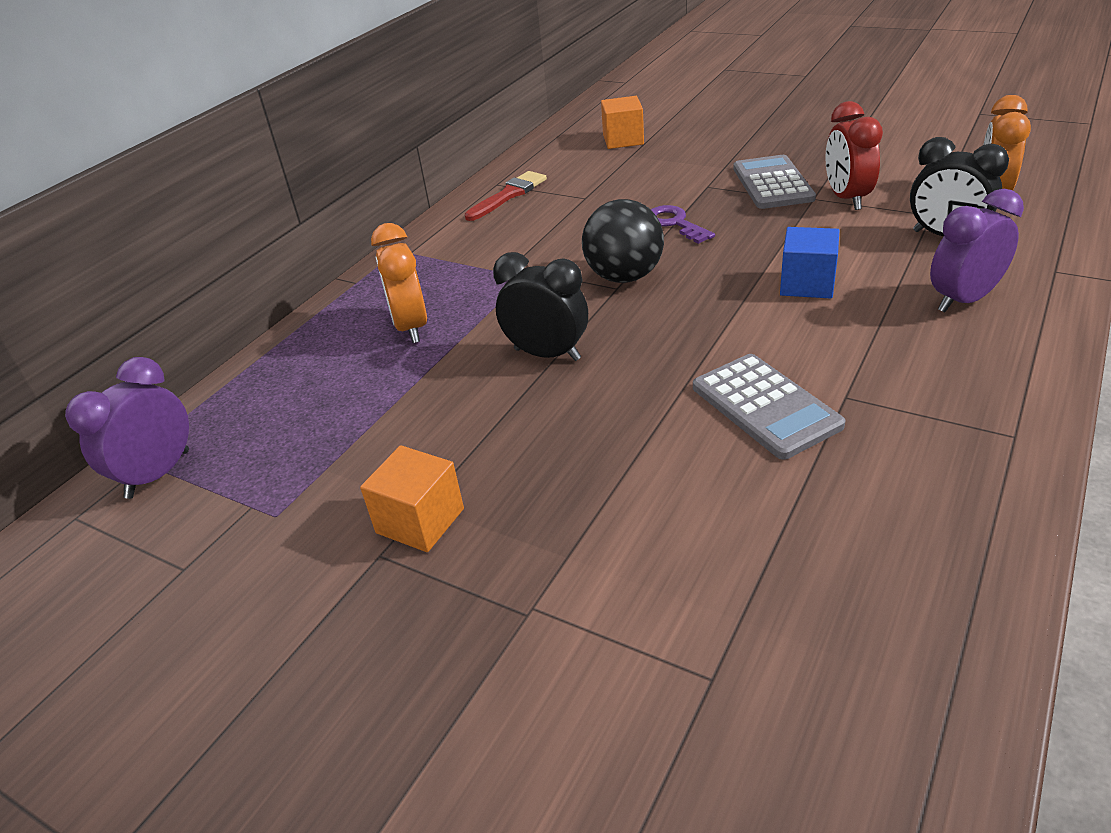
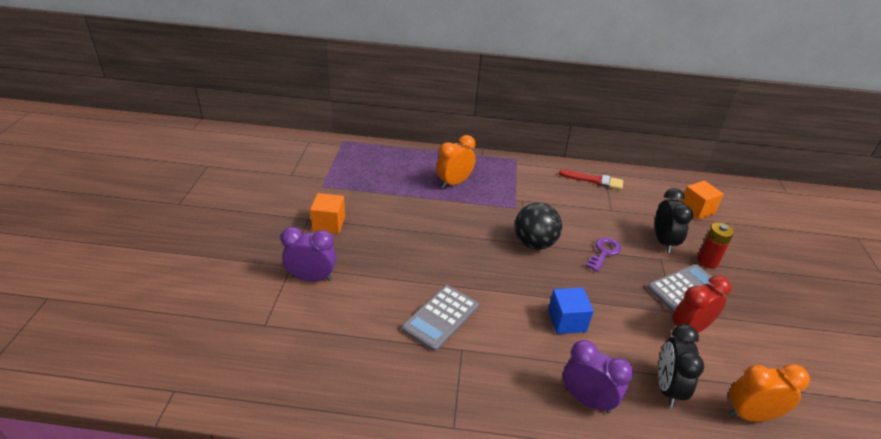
camera: 60 degrees right, 0 degrees up
(158, 474) = (335, 150): purple clock -> purple clock (312, 278)
(547, 354) = (452, 231): black clock -> black clock (664, 242)
(727, 157) = (707, 261): none -> red battery

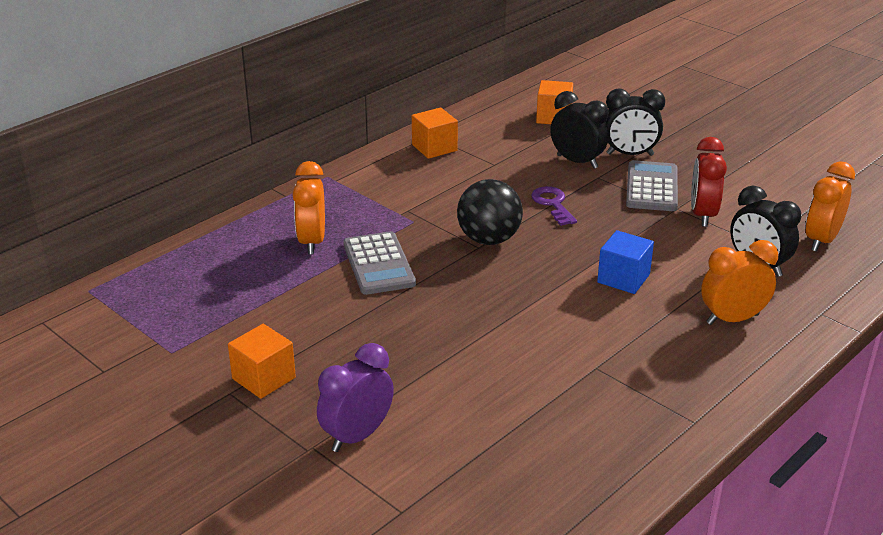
camera: 50 degrees left, 5 degrees down
(440, 318) = (534, 360): grey calculator -> grey calculator (378, 264)
(587, 400) = (732, 319): purple clock -> orange clock
(594, 180) = (434, 148): red brush -> orange cube
(707, 261) = (630, 154): red battery -> black clock

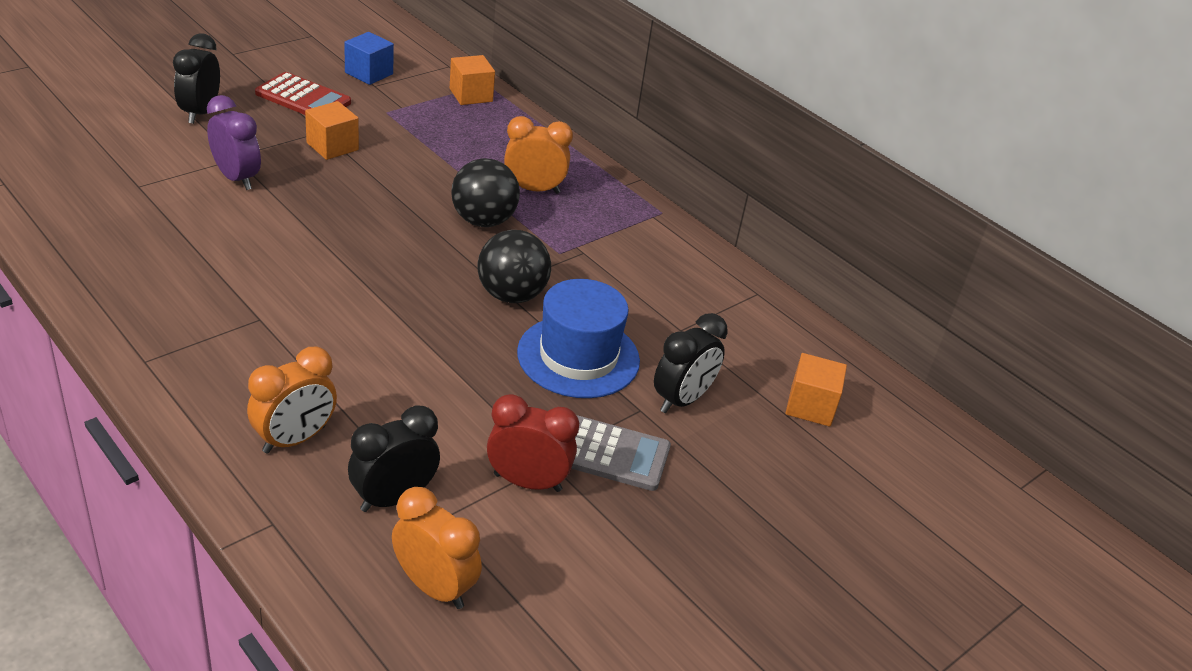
camera: 90 degrees right, 5 degrees up
(148, 422) = (303, 98): none -> red calculator
(378, 264) = (483, 221): grey calculator -> black ball
(434, 148) = (724, 291): orange cube -> orange cube (471, 95)
(553, 204) = (578, 356): purple key -> blue hat
(623, 278) = (405, 375): blue cube -> blue cube (369, 73)
(630, 154) = (699, 455): black clock -> black clock (200, 113)
(732, 319) = (294, 439): orange clock -> orange clock turned 60 degrees clockwise

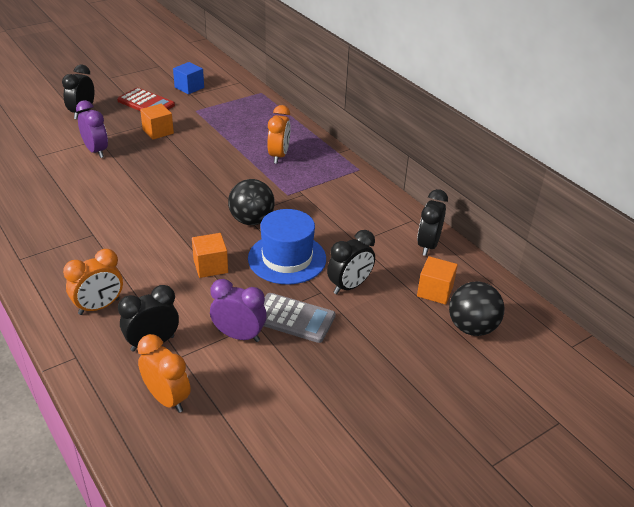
camera: 10 degrees right, 0 degrees up
(471, 95) = (250, 99): orange cube -> orange cube (210, 266)
(483, 221) = (243, 175): black ball -> black ball (472, 327)
(527, 482) = (239, 335): red clock -> purple clock
(534, 189) = (279, 156): orange clock -> orange clock turned 90 degrees clockwise
(787, 334) = (428, 245): none -> black clock

